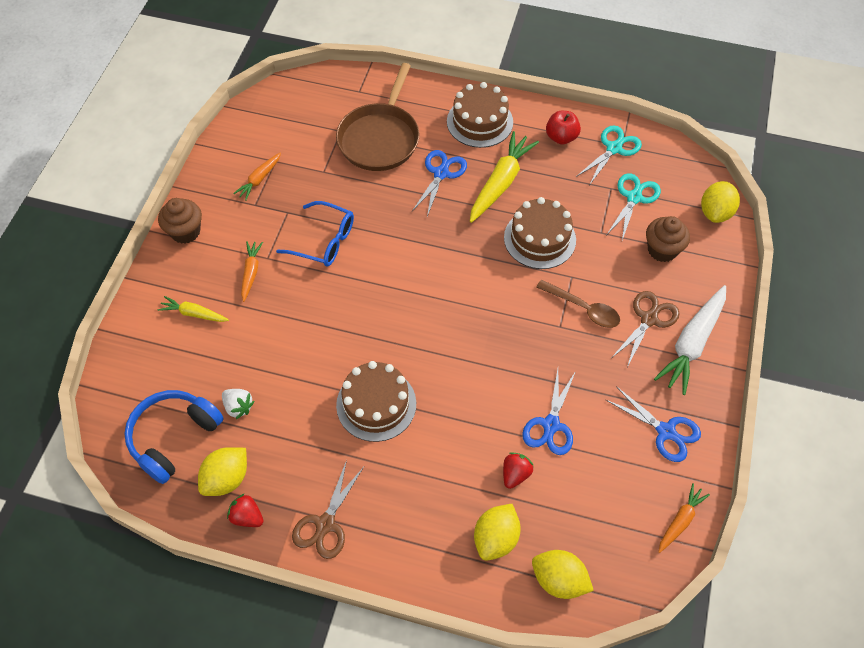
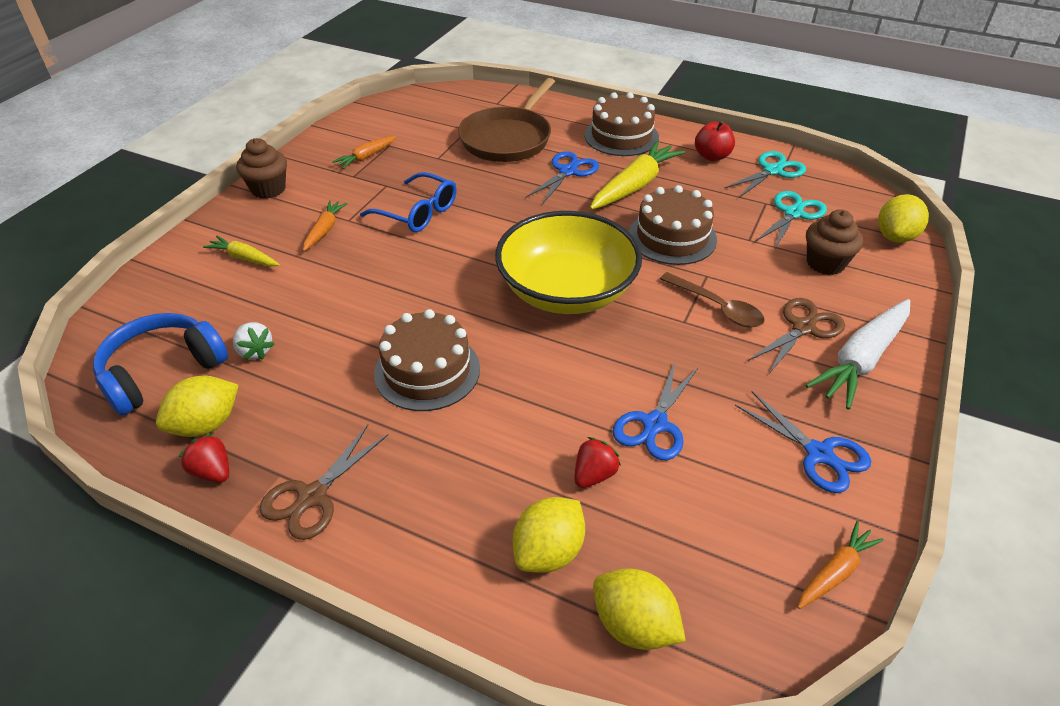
camera: 10 degrees right, 15 degrees down
(465, 309) = (566, 290): none -> yellow bowl

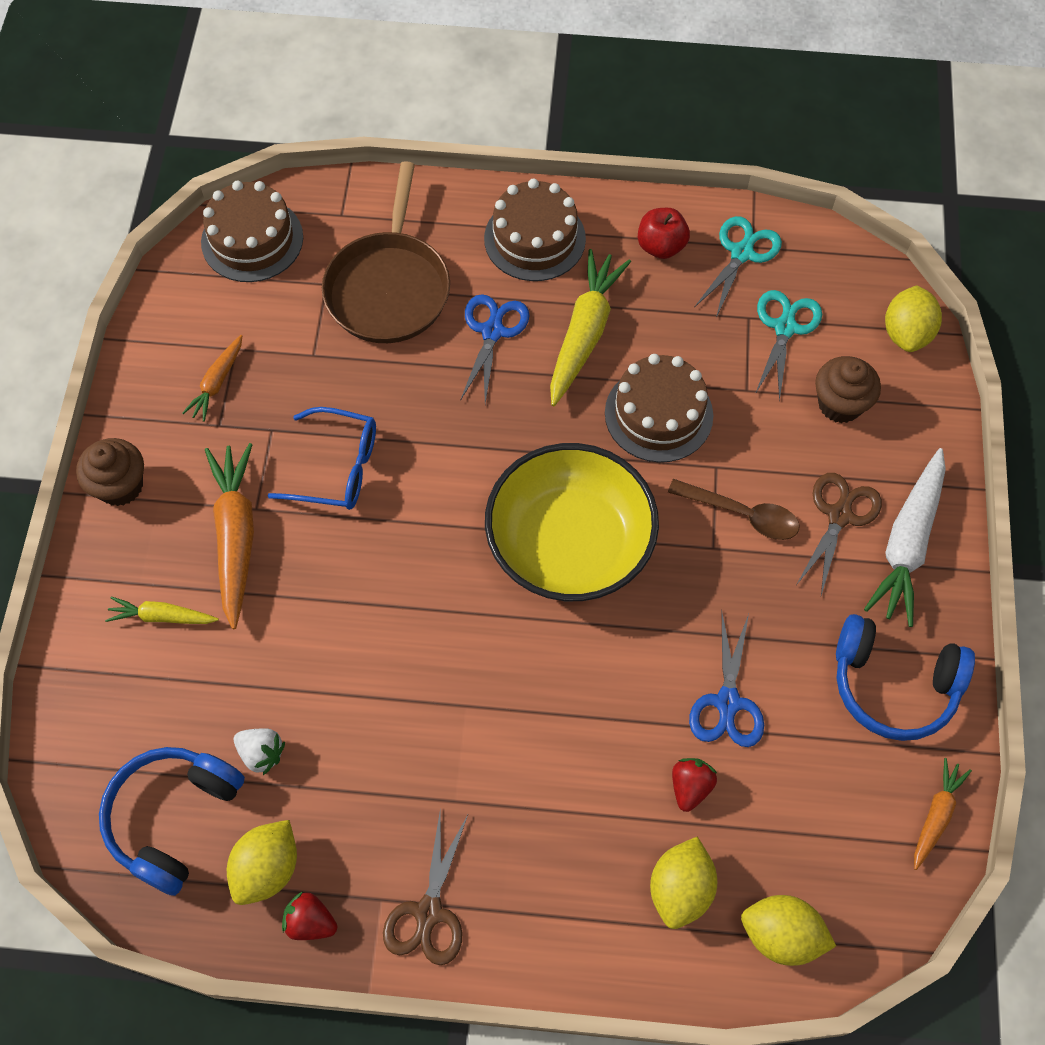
camera: 20 degrees left, 20 degrees up
(324, 230) = (236, 536): orange carrot -> orange carrot, size x1.83
(427, 371) = (467, 714): brown cake -> brown cake (252, 239)
(819, 454) = (893, 684): blue scissors -> blue headphones

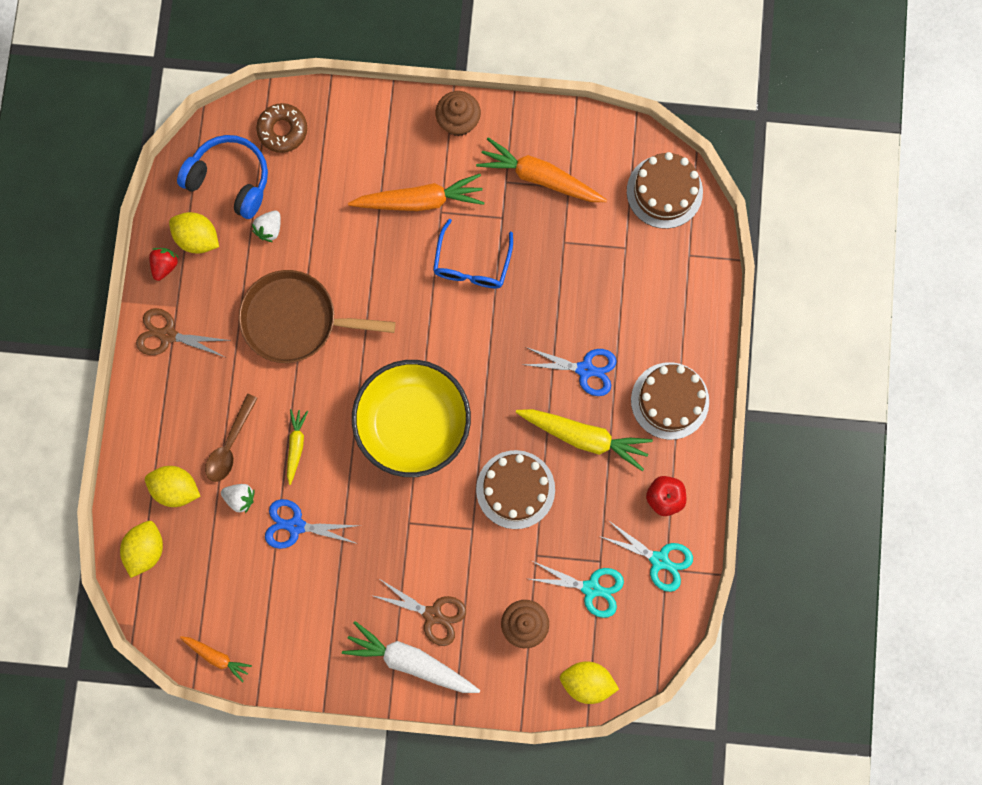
camera: 90 degrees right, 15 degrees up
(100, 737) = (282, 130): none -> brown donut
(162, 616) = (362, 159): yellow carrot -> yellow carrot (296, 446)
(217, 382) = (540, 177): orange carrot -> orange carrot, size x1.83
(389, 288) = (622, 293): brown pan -> brown pan (295, 320)
(690, 787) = (240, 498): red strawberry -> white strawberry
(742, 514) = (434, 545): brown spoon -> brown spoon (230, 445)
(893, 684) = (306, 639): blue headphones -> none

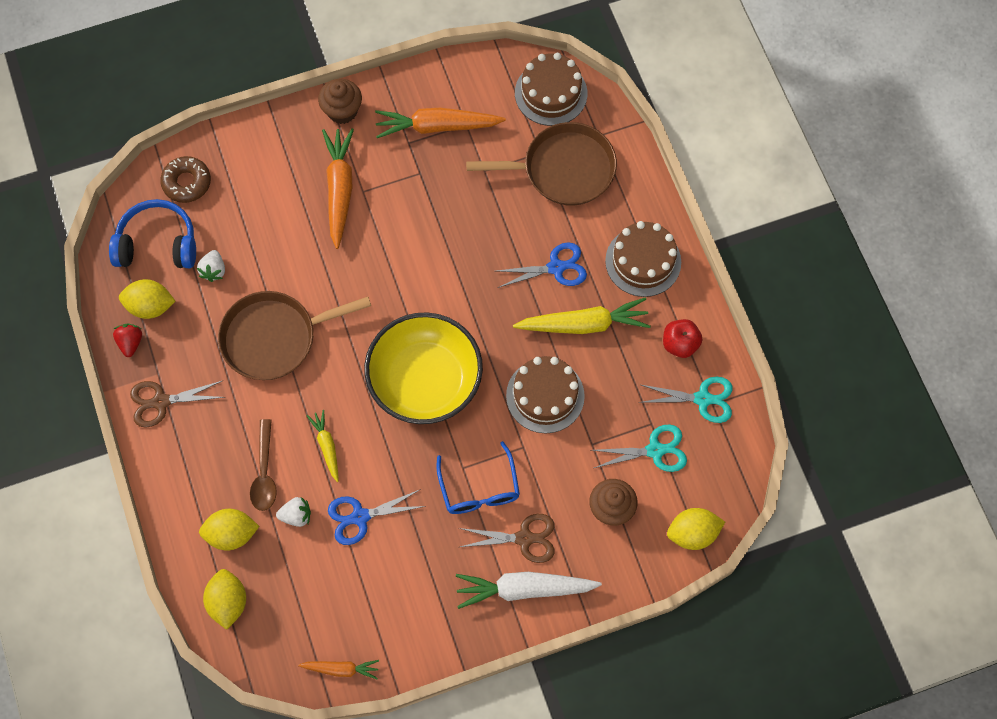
camera: 25 degrees left, 10 degrees down
(420, 200) = (339, 189): orange carrot -> orange carrot turned 60 degrees counterclockwise
(472, 264) = (412, 223): blue glasses -> blue glasses (479, 488)
(639, 274) = (564, 169): none -> brown pan

